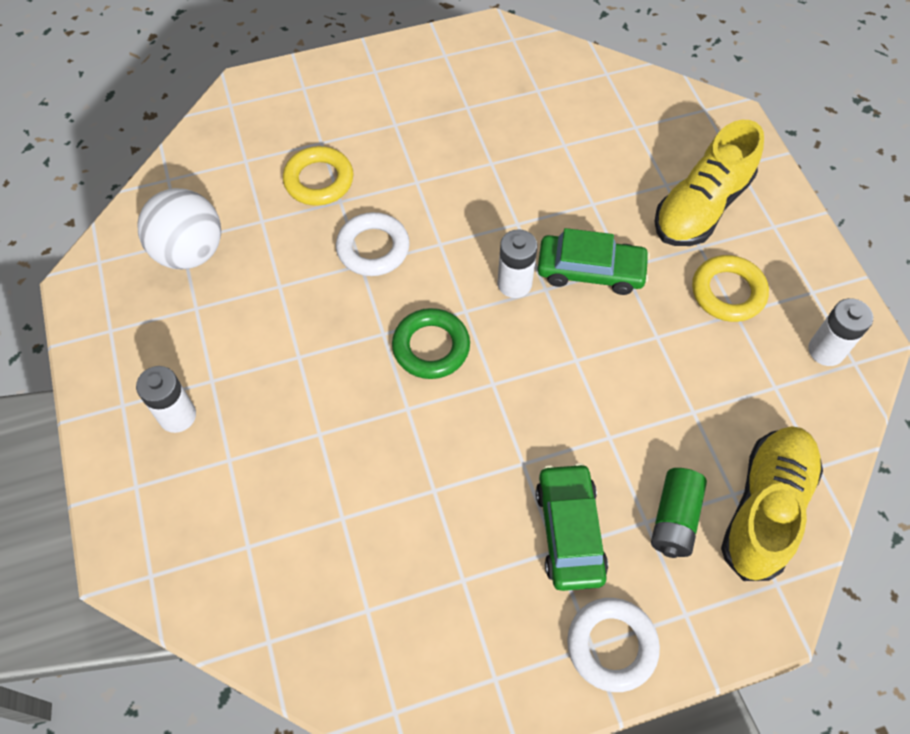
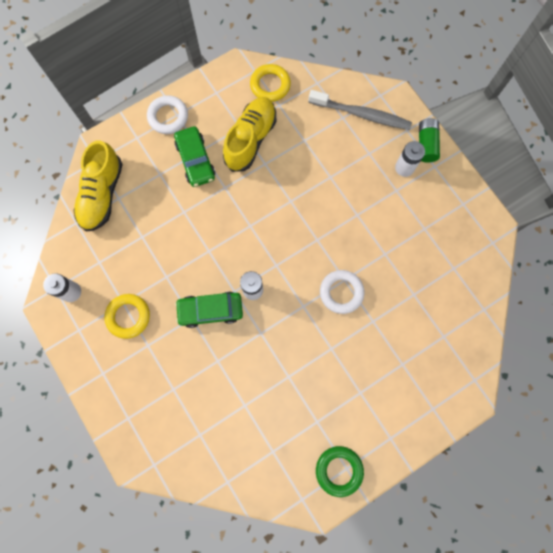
camera: 165 degrees right, 15 degrees up
(190, 252) = (445, 262): white ball -> none
(207, 542) = (362, 114): none -> grey toothbrush
(319, 180) = (392, 333): yellow ring -> yellow ring (270, 85)
(431, 347) = (288, 238): green ring -> green ring (339, 470)
(674, 519) = (146, 178): green battery -> green battery (426, 144)
(701, 207) = (149, 376): yellow shoe -> yellow shoe (250, 139)

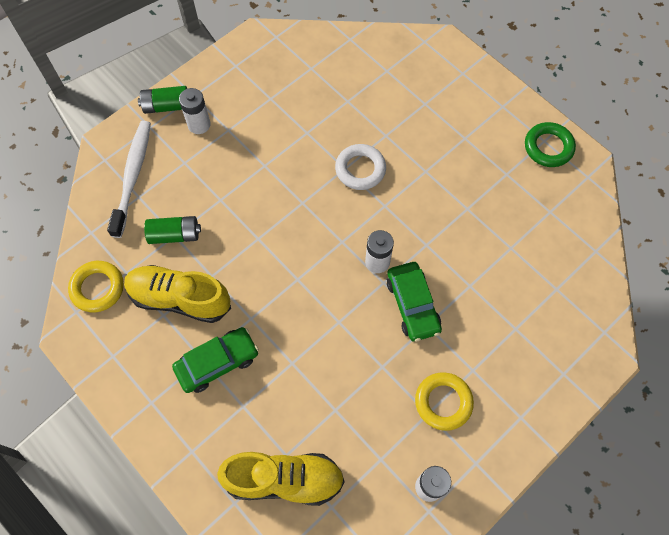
camera: 100 degrees left, 10 degrees down
(168, 117) = (155, 413): white ring -> none
(304, 140) = (175, 235): none -> green battery
(362, 114) = (133, 176): grey toothbrush -> white toothbrush

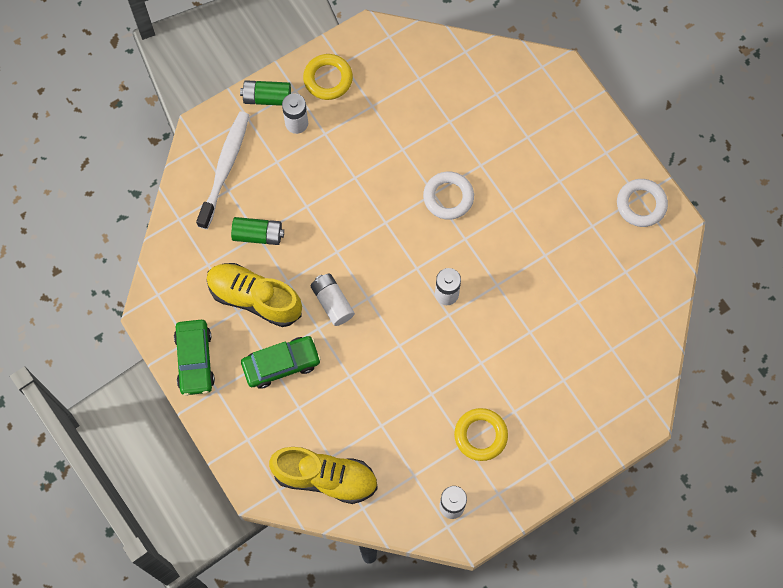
camera: 10 degrees right, 5 degrees up
(97, 288) = (180, 275): yellow ring -> yellow ring (328, 79)
(261, 289) = (332, 302): none -> white battery
(412, 305) = (471, 341): green car -> green car (195, 360)
(548, 147) = (641, 204): green ring -> white ring

